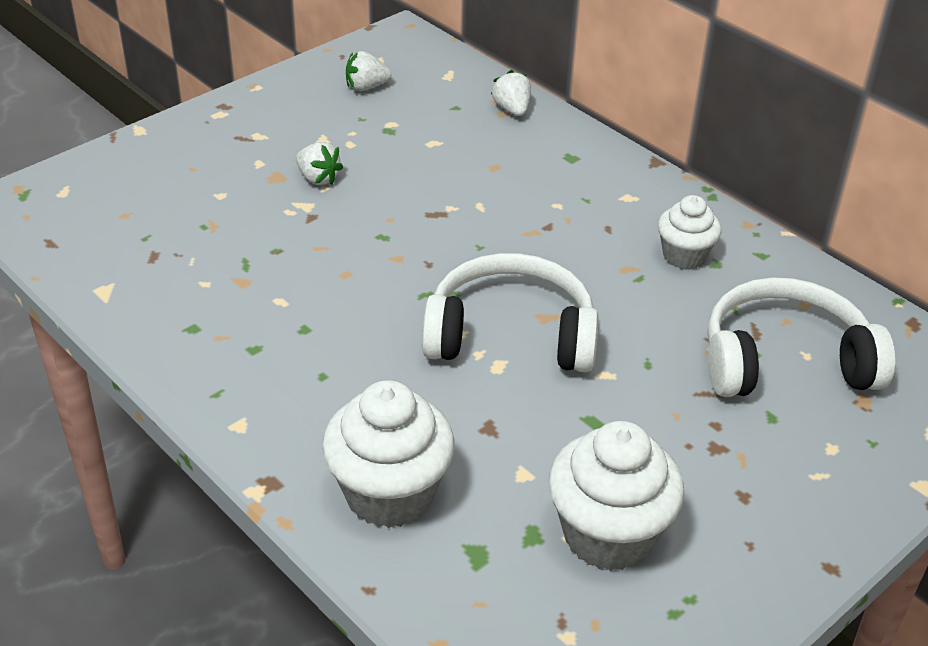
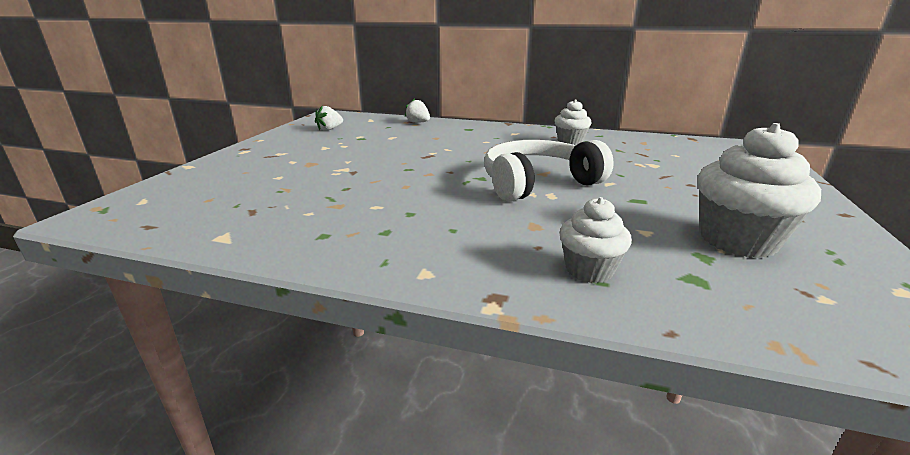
camera: 30 degrees left, 15 degrees down
(318, 178) = (339, 159): white strawberry -> none
(389, 494) = (589, 270): white cupcake -> white cupcake, size x0.60
(784, 361) = (672, 158): white headphones -> none

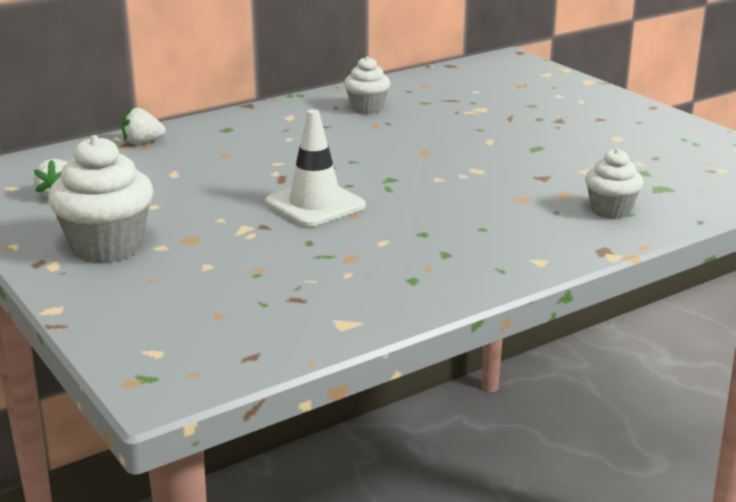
camera: 50 degrees left, 0 degrees up
(404, 173) = (315, 204): none -> white traffic cone
(537, 183) = (443, 164): white headphones -> none
(738, 240) = (638, 153): white cupcake -> white cupcake (107, 247)

